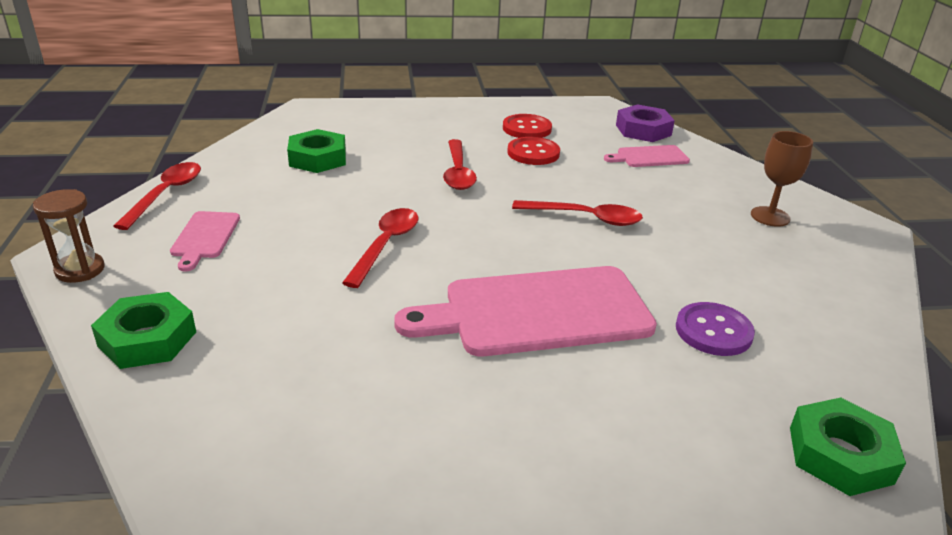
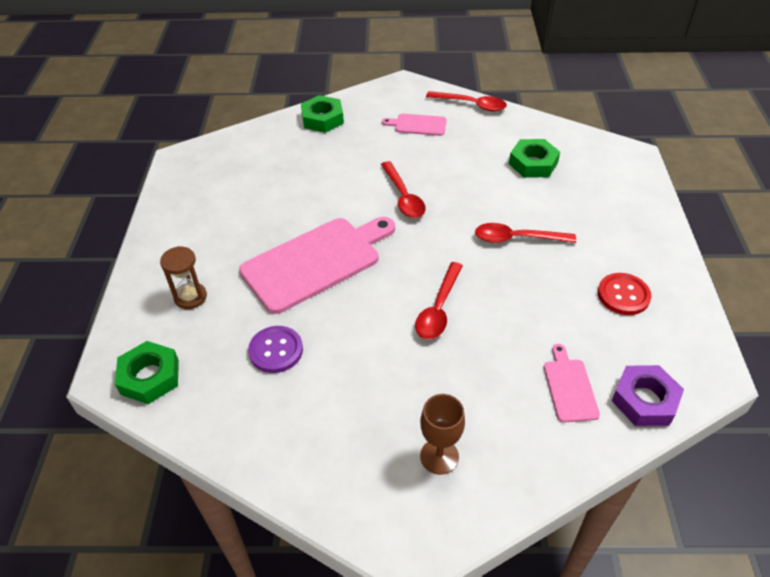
camera: 100 degrees right, 15 degrees up
(80, 270) = (387, 90): brown hourglass -> brown hourglass (190, 297)
(386, 245) = (403, 197): red spoon -> red spoon turned 45 degrees clockwise
(533, 153) = (564, 292): red button -> none
(537, 312) = (316, 261): pink cutting board -> pink cutting board turned 60 degrees clockwise

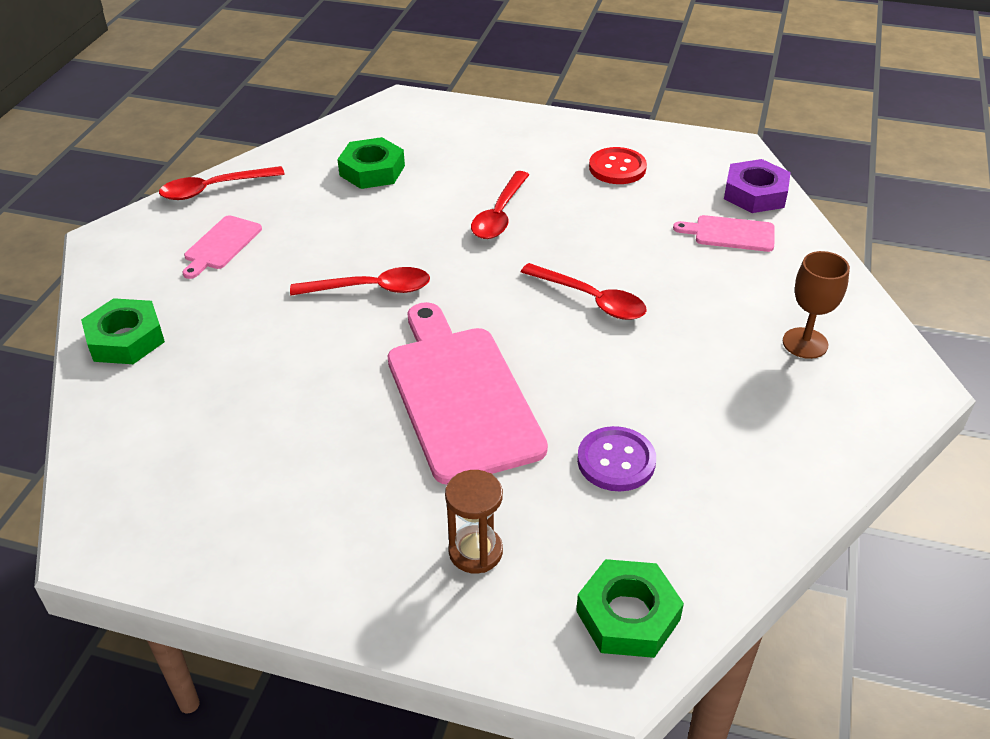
camera: 75 degrees left, 5 degrees down
(471, 105) = (214, 189): red spoon -> red spoon turned 150 degrees counterclockwise

